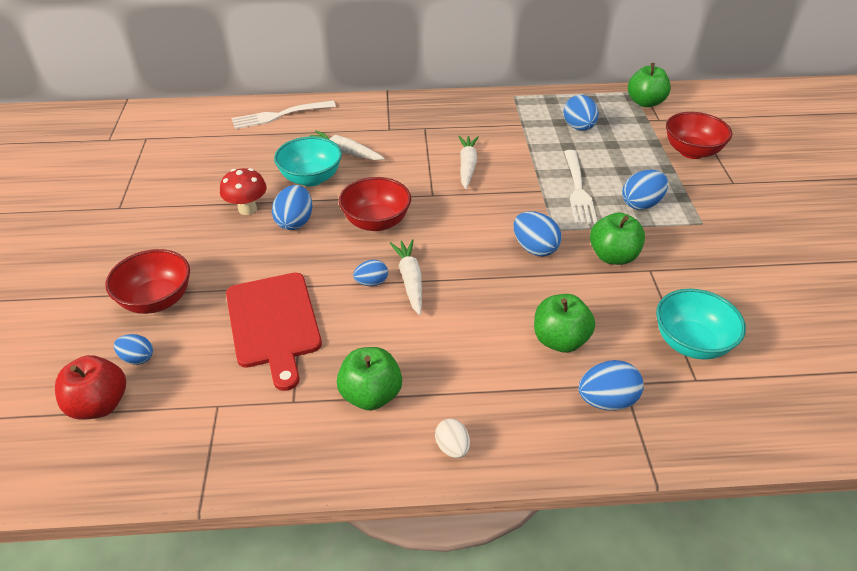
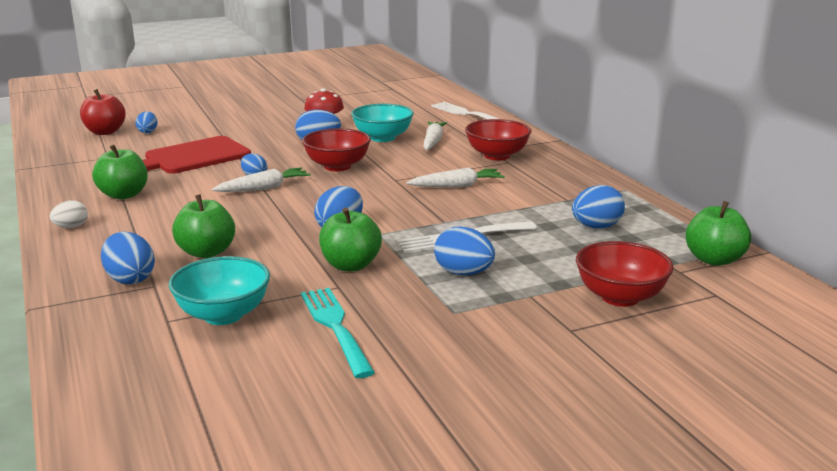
camera: 70 degrees right, 20 degrees down
(157, 300) = (206, 125): red bowl -> red bowl (497, 156)
(719, 283) = (335, 327): none -> turquoise fork

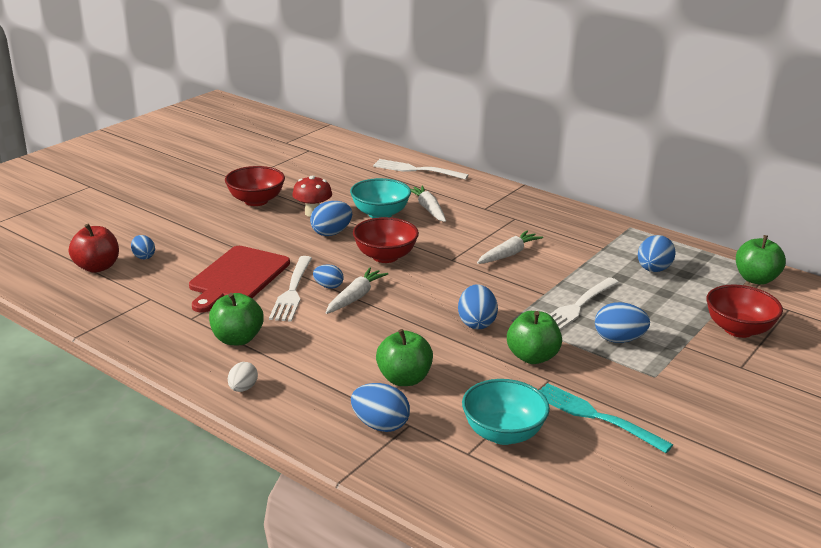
camera: 30 degrees left, 5 degrees up
(219, 174) = (292, 291): none -> white fork
(497, 156) = (498, 213): red bowl -> red bowl (256, 201)

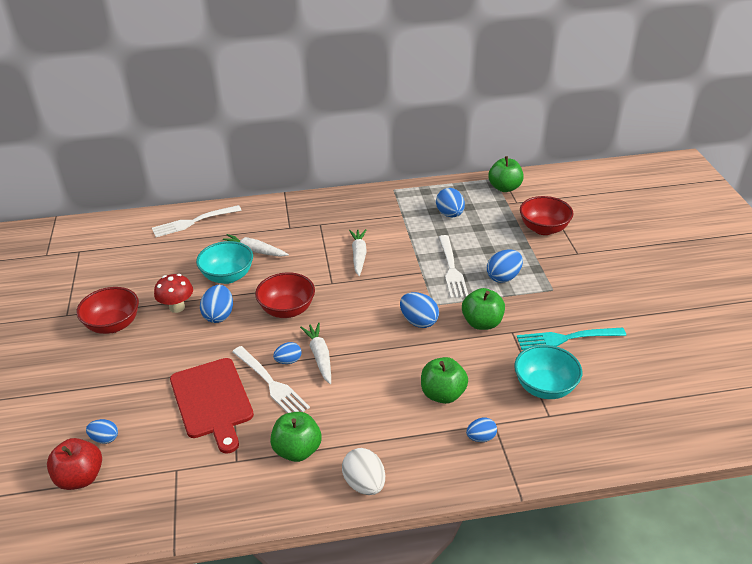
camera: 45 degrees left, 10 degrees up
(243, 388) = (364, 484): white egg -> white egg, size x1.58
(380, 425) = (481, 438): blue egg -> blue egg, size x0.63

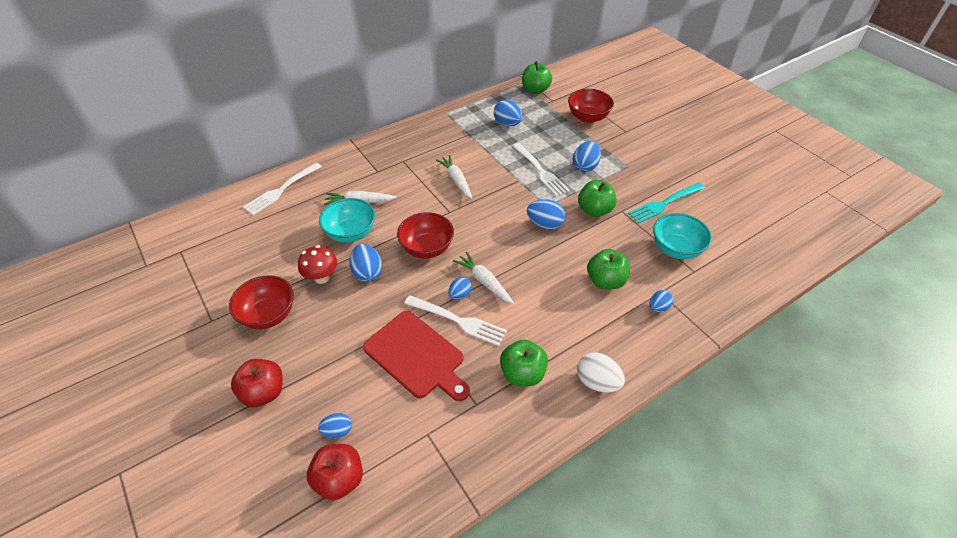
camera: 25 degrees left, 10 degrees up
(68, 386) = (263, 392): none -> red apple

